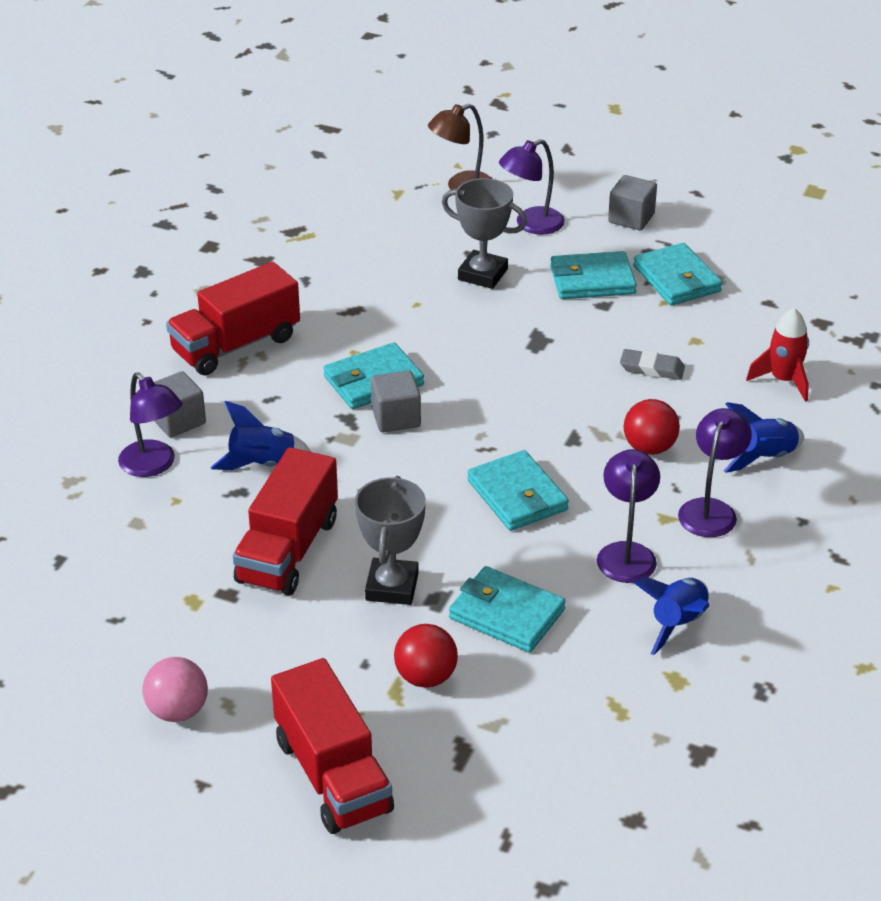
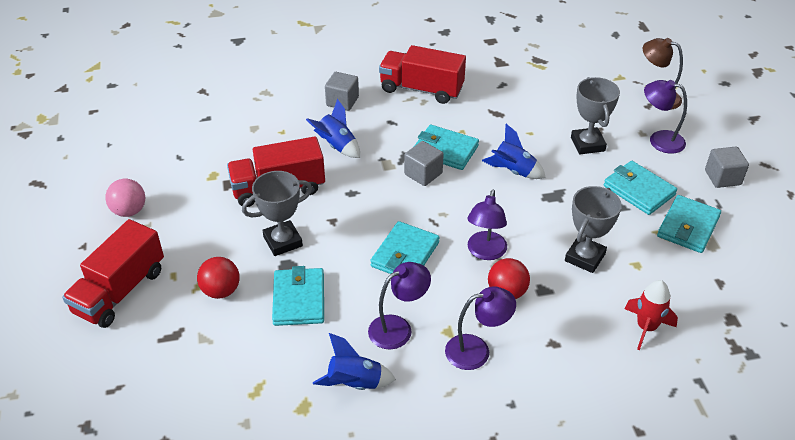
camera: 55 degrees right, 5 degrees up
(153, 466) = (301, 111): purple lamp -> purple lamp (485, 252)
(652, 368) = (584, 257): grey eraser -> grey trophy
(764, 457) = (555, 354): blue rocket -> blue rocket (513, 171)

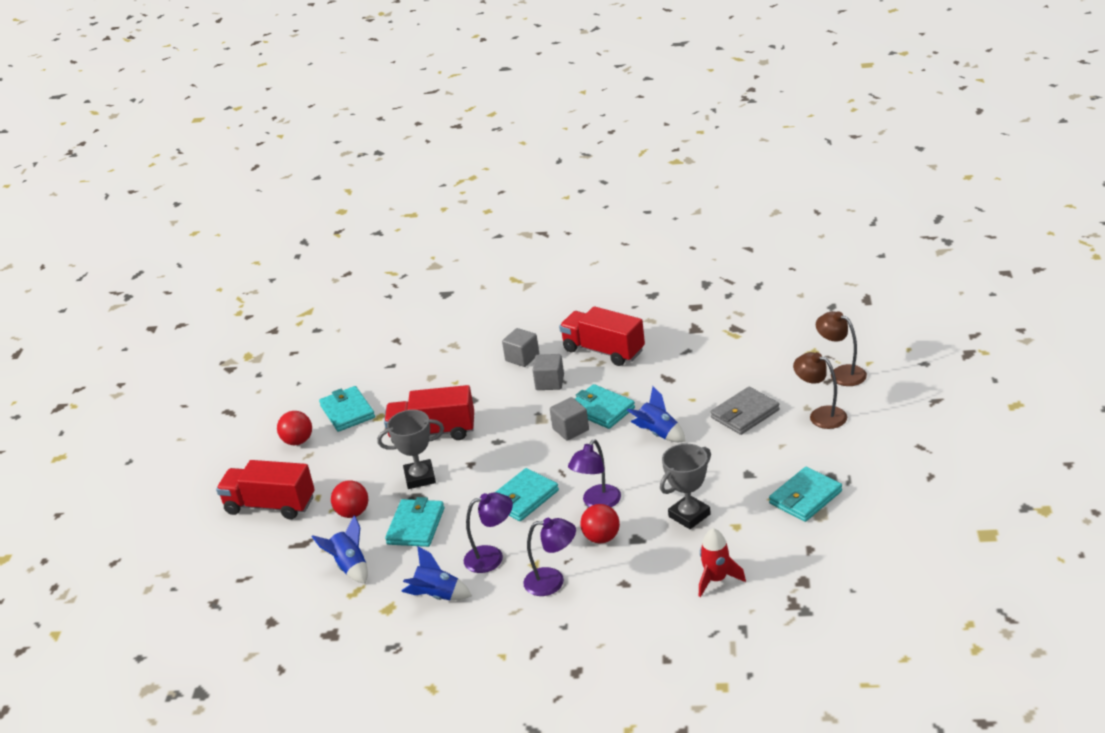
camera: 20 degrees right, 10 degrees down
(120, 291) = (270, 505): red truck -> red truck turned 60 degrees clockwise
(129, 211) = (298, 441): pink ball -> red ball
(337, 146) = (500, 398): blue rocket -> blue rocket (350, 566)
(587, 144) = (745, 414): grey trophy -> grey wallet
(639, 190) = (774, 460): turquoise wallet -> turquoise wallet (347, 412)
(659, 140) = (821, 415): purple lamp -> brown lamp
(722, 177) = (867, 455): grey cube -> grey cube (550, 382)

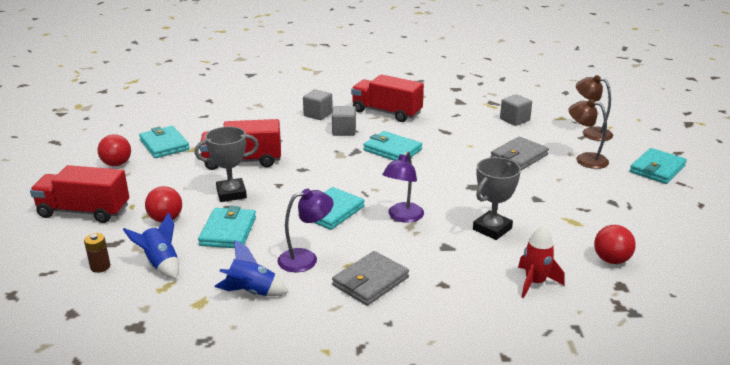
camera: 10 degrees left, 5 degrees down
(292, 571) = (100, 267): none -> brown battery
(553, 581) = (370, 281): purple lamp -> grey wallet
(570, 429) = (367, 163): grey cube -> grey cube (514, 120)
(601, 538) = (412, 245): red ball -> red ball (611, 260)
(658, 433) = (447, 168): blue rocket -> none
(805, 497) = (595, 217): turquoise wallet -> turquoise wallet (657, 169)

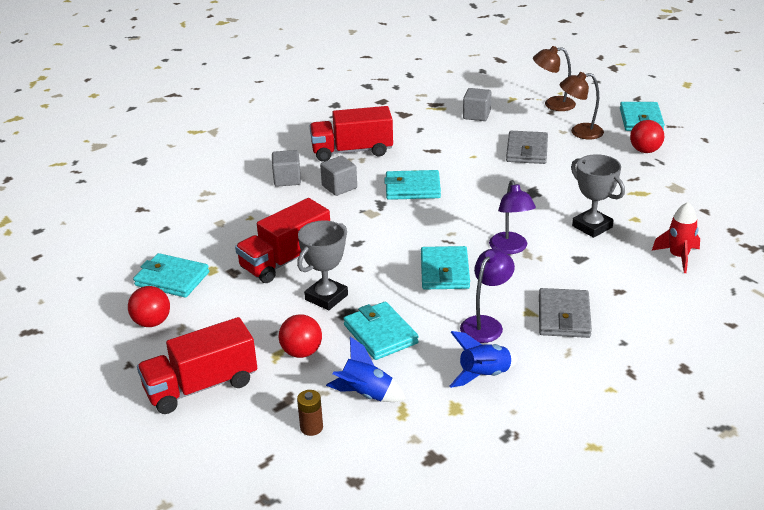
camera: 35 degrees left, 5 degrees up
(492, 229) = (592, 226): grey trophy -> grey trophy turned 45 degrees counterclockwise
(611, 260) = (703, 213): red ball -> red ball (645, 151)

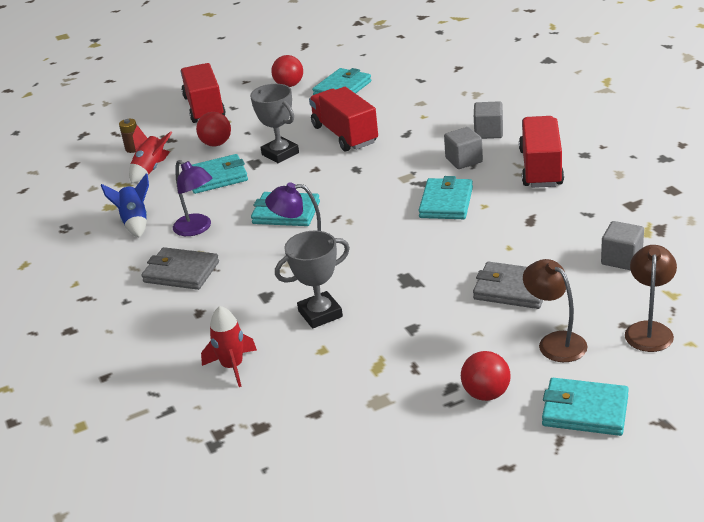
camera: 105 degrees right, 0 degrees up
(366, 394) = (151, 170): blue rocket -> red rocket
(579, 132) = (555, 342): brown lamp -> brown lamp turned 45 degrees counterclockwise

